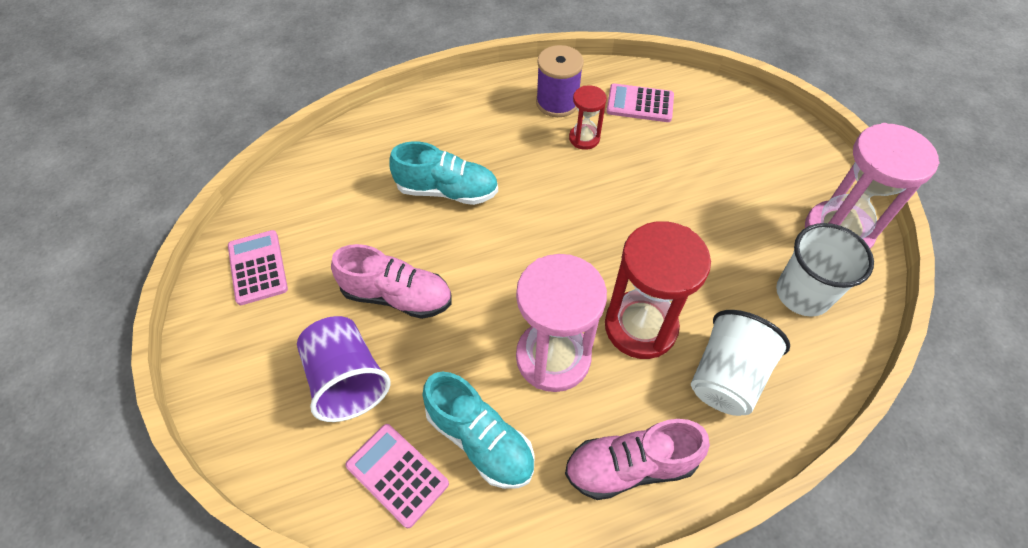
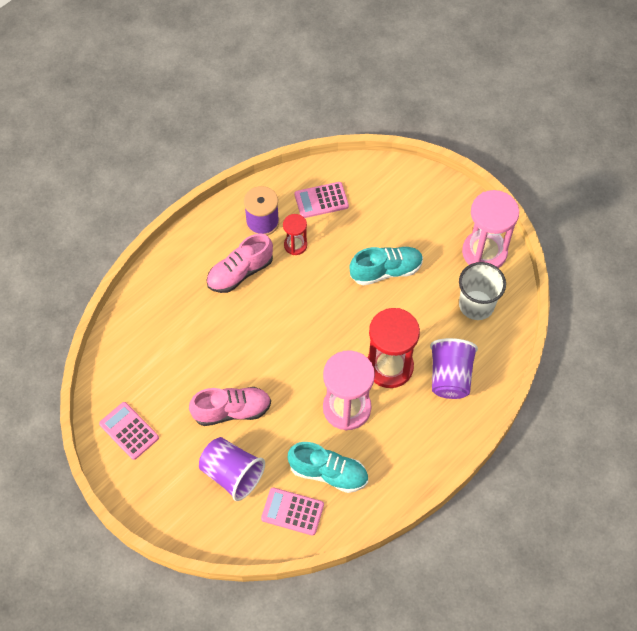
camera: 25 degrees left, 5 degrees up
(447, 191) = (222, 324): turquoise shoe -> turquoise shoe (386, 271)
(630, 466) = (417, 450): pink shoe -> pink shoe (240, 272)
(726, 377) = (450, 377): white cup -> purple cup

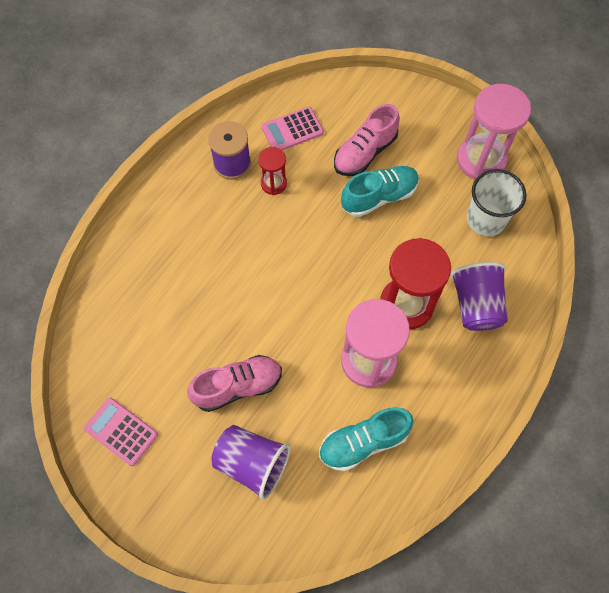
camera: 10 degrees left, 5 degrees up
(240, 272) = (218, 224): pink shoe -> pink shoe (365, 152)
(292, 512) = (331, 497): pink calculator -> none
(328, 473) = (363, 442): turquoise shoe -> turquoise shoe turned 150 degrees clockwise

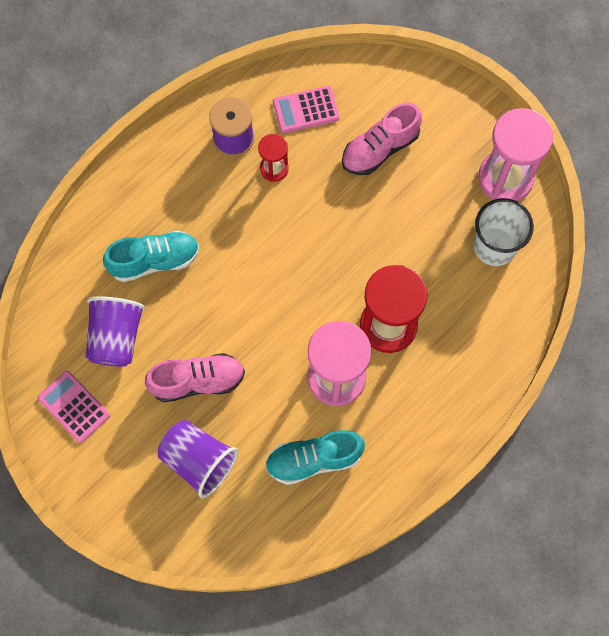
camera: 10 degrees right, 5 degrees up
(379, 197) = (384, 202): turquoise shoe -> turquoise shoe (154, 261)
(476, 305) = (461, 338): purple cup -> purple cup (116, 338)

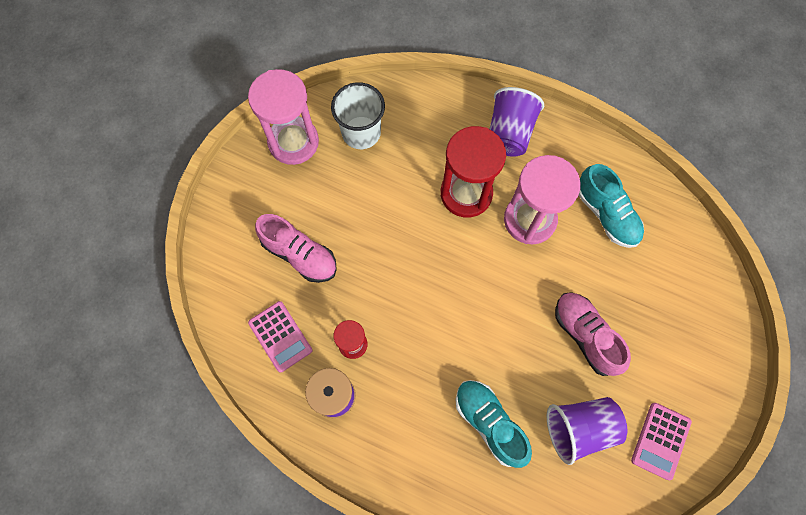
camera: 110 degrees left, 0 degrees up
(198, 461) = (653, 307): purple cup -> purple cup (509, 133)

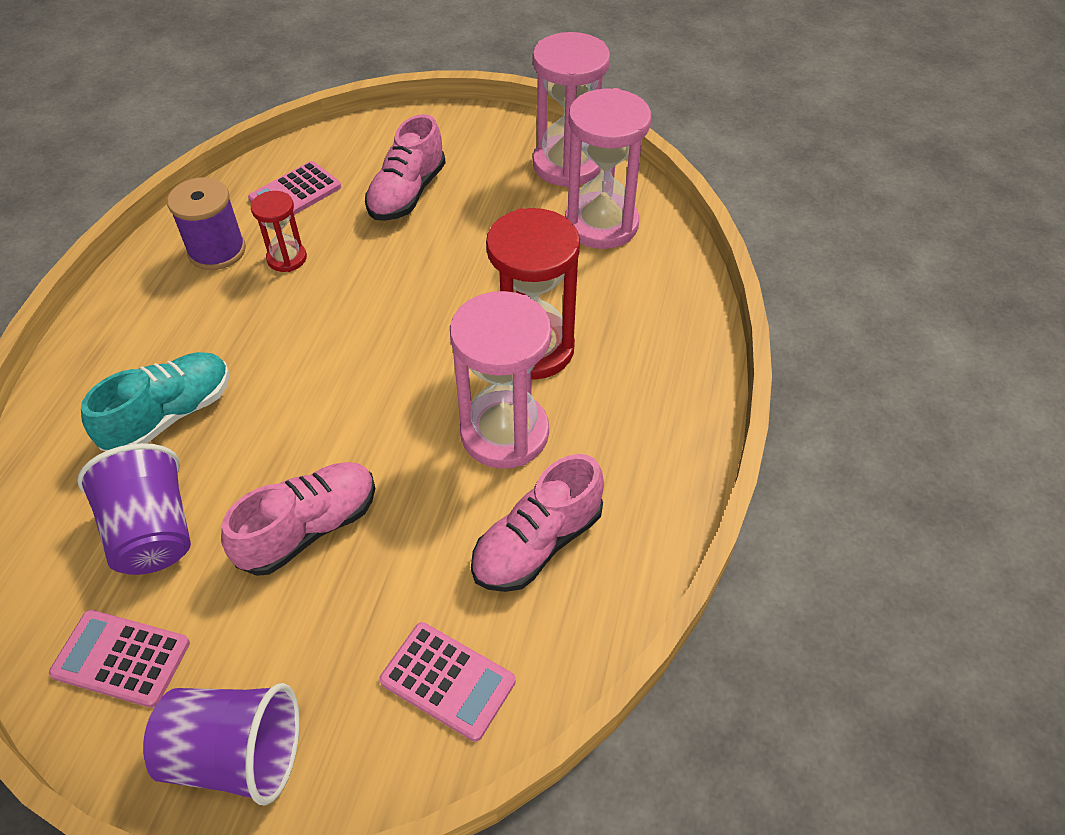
camera: 80 degrees right, 20 degrees down
(361, 132) = (601, 224): white cup -> pink hourglass
(509, 133) = (654, 390): purple cup -> purple cup (236, 754)
(606, 214) = (537, 543): turquoise shoe -> pink shoe
(682, 269) = (448, 681): none -> pink calculator

